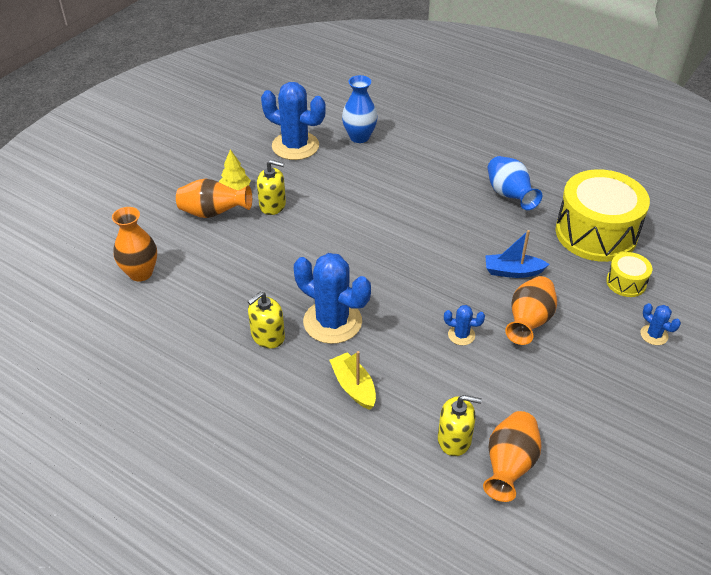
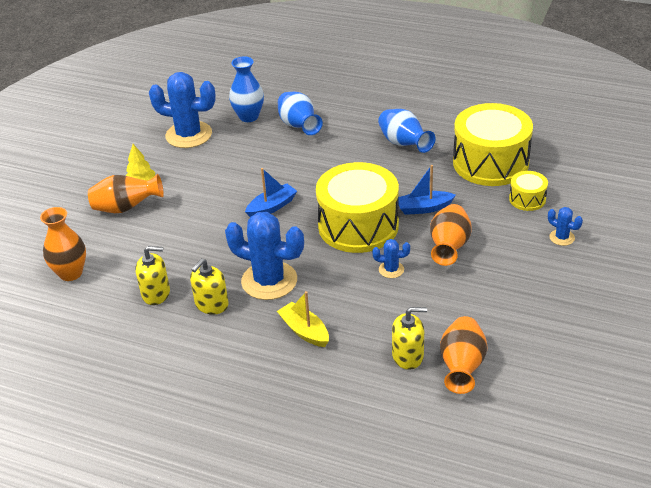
camera: 10 degrees left, 5 degrees down
(272, 205) = (182, 191): yellow soap dispenser -> yellow soap dispenser (156, 293)
(356, 240) = (272, 207): none -> blue boat
(407, 156) = (299, 126): none -> blue vase
(439, 278) = (358, 226): none -> yellow drum

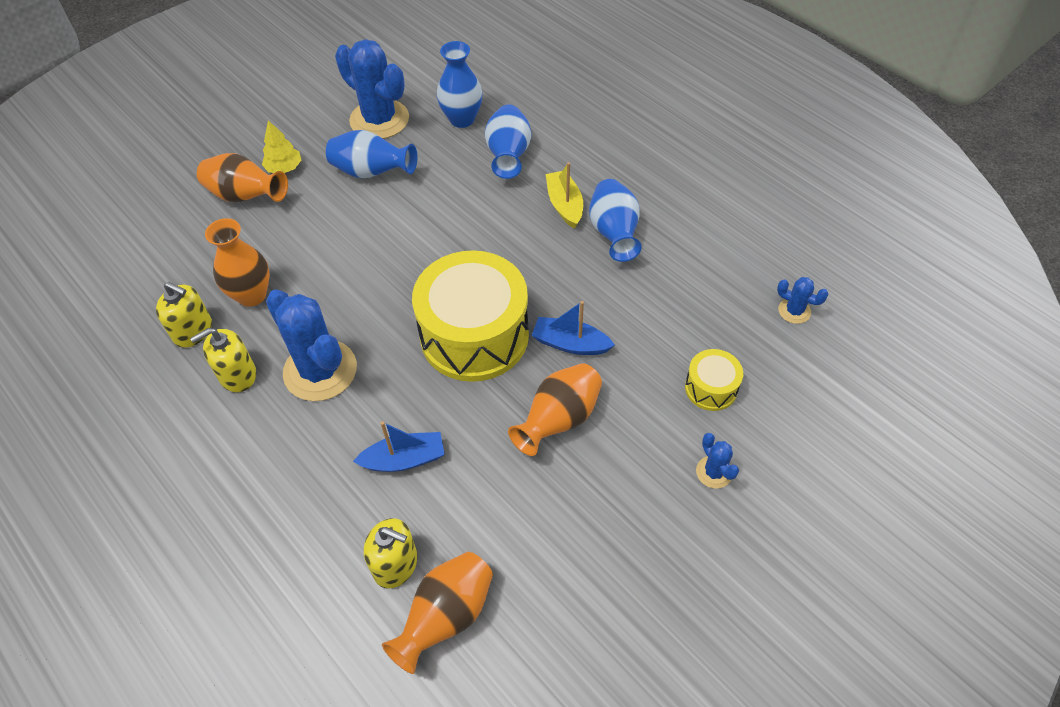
camera: 25 degrees right, 15 degrees up
(71, 273) = (131, 262): orange vase -> orange vase (252, 295)
(209, 165) = (372, 172): none -> blue vase
(272, 207) = (397, 263): blue boat -> blue boat (404, 459)
(304, 331) = (307, 464): yellow boat -> yellow boat (564, 205)
(391, 270) = (467, 421): blue cactus -> blue cactus (794, 311)
(490, 163) = (702, 308): yellow drum -> none

